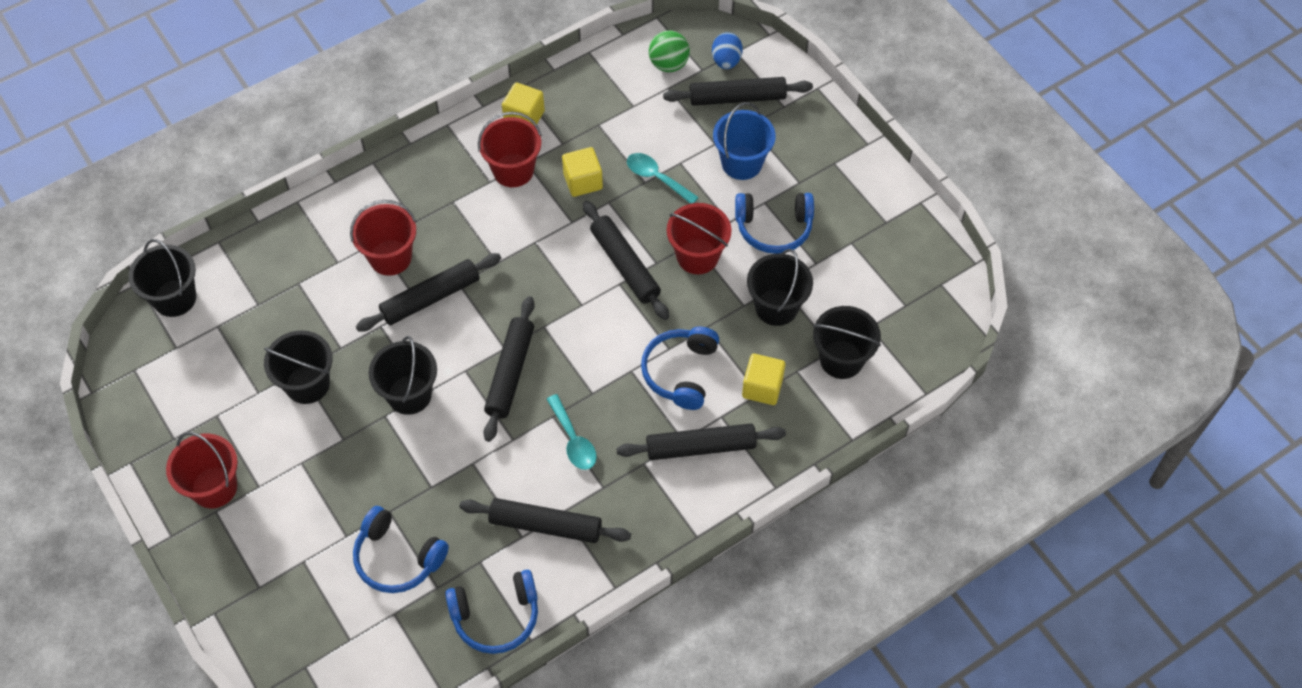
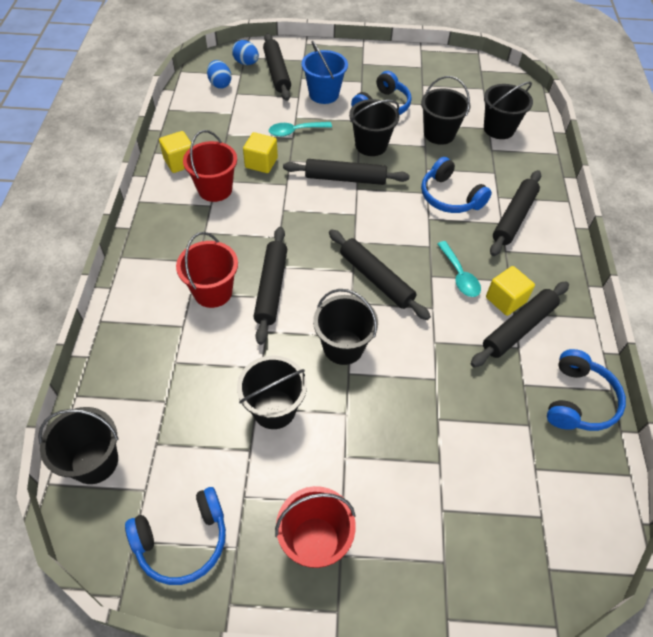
camera: 55 degrees left, 5 degrees down
(397, 558) = (485, 437): blue headphones -> blue headphones (183, 540)
(573, 440) = (459, 275): turquoise spoon -> turquoise spoon turned 60 degrees clockwise
(669, 64) = (220, 84): green ball -> blue egg
(697, 256) = (371, 145): red bucket -> black bucket
(737, 98) = (277, 72): black rolling pin -> black rolling pin turned 45 degrees counterclockwise
(762, 387) = (491, 169): yellow cube -> yellow cube (505, 300)

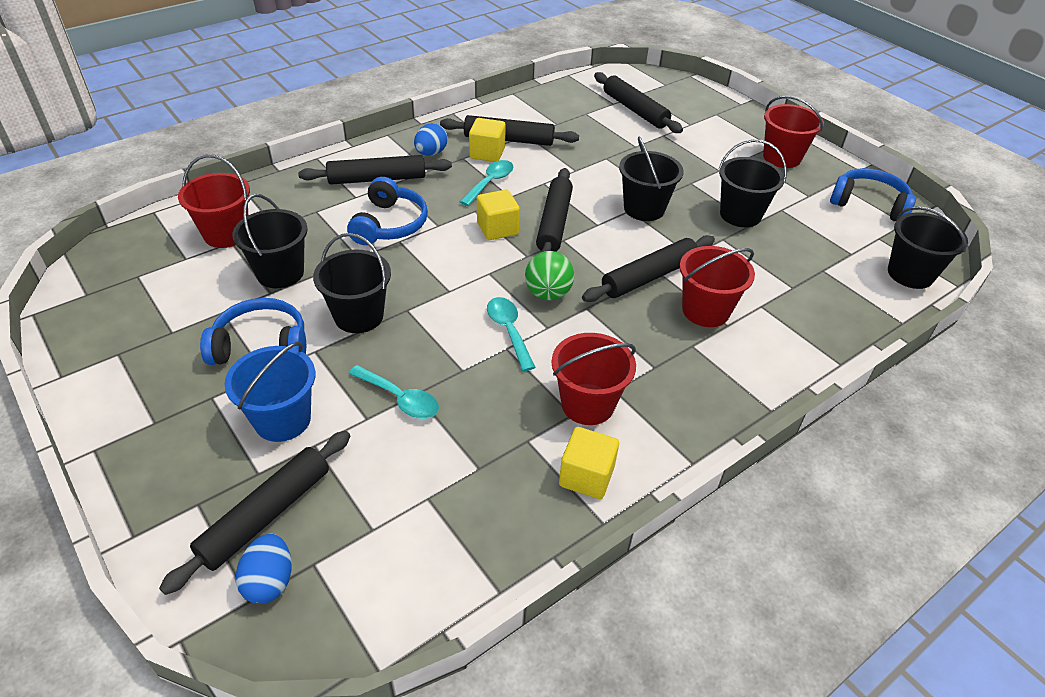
camera: 130 degrees left, 10 degrees down
(220, 84) = (367, 572): blue egg -> blue egg (431, 153)
(261, 163) = (496, 393): yellow cube -> yellow cube (497, 228)
(297, 193) = (509, 331): none -> turquoise spoon
(309, 228) = (548, 294): none -> green ball
(345, 178) = (442, 307): black rolling pin -> black rolling pin (635, 110)
(499, 129) = (226, 234): black bucket -> red bucket
(578, 400) = (539, 102): blue headphones -> none

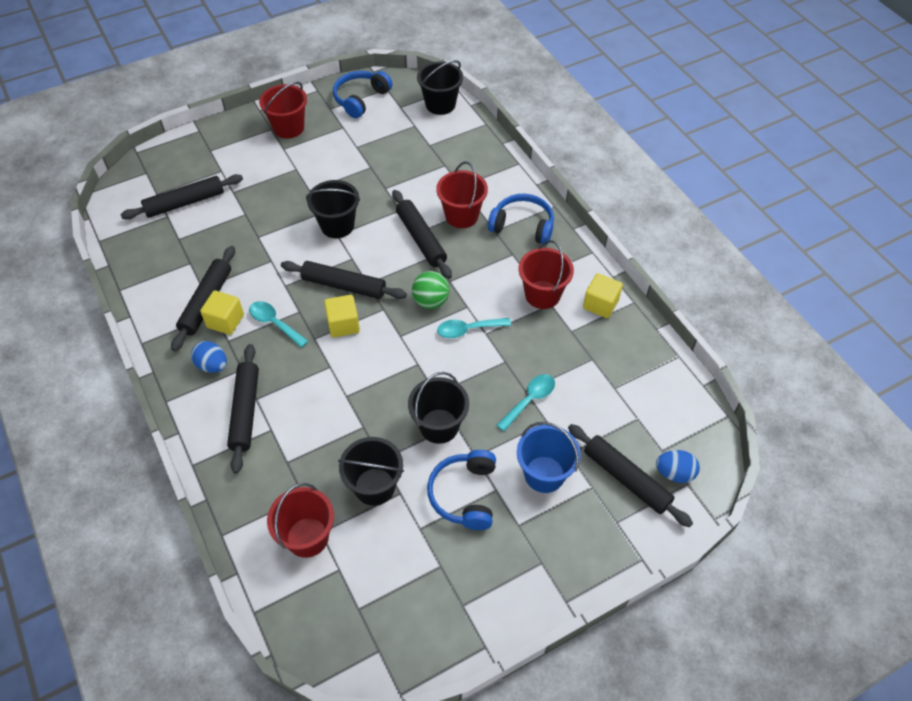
camera: 80 degrees left, 10 degrees up
(389, 224) = (320, 402): blue headphones -> blue headphones (522, 226)
(740, 215) = (358, 171): black bucket -> none

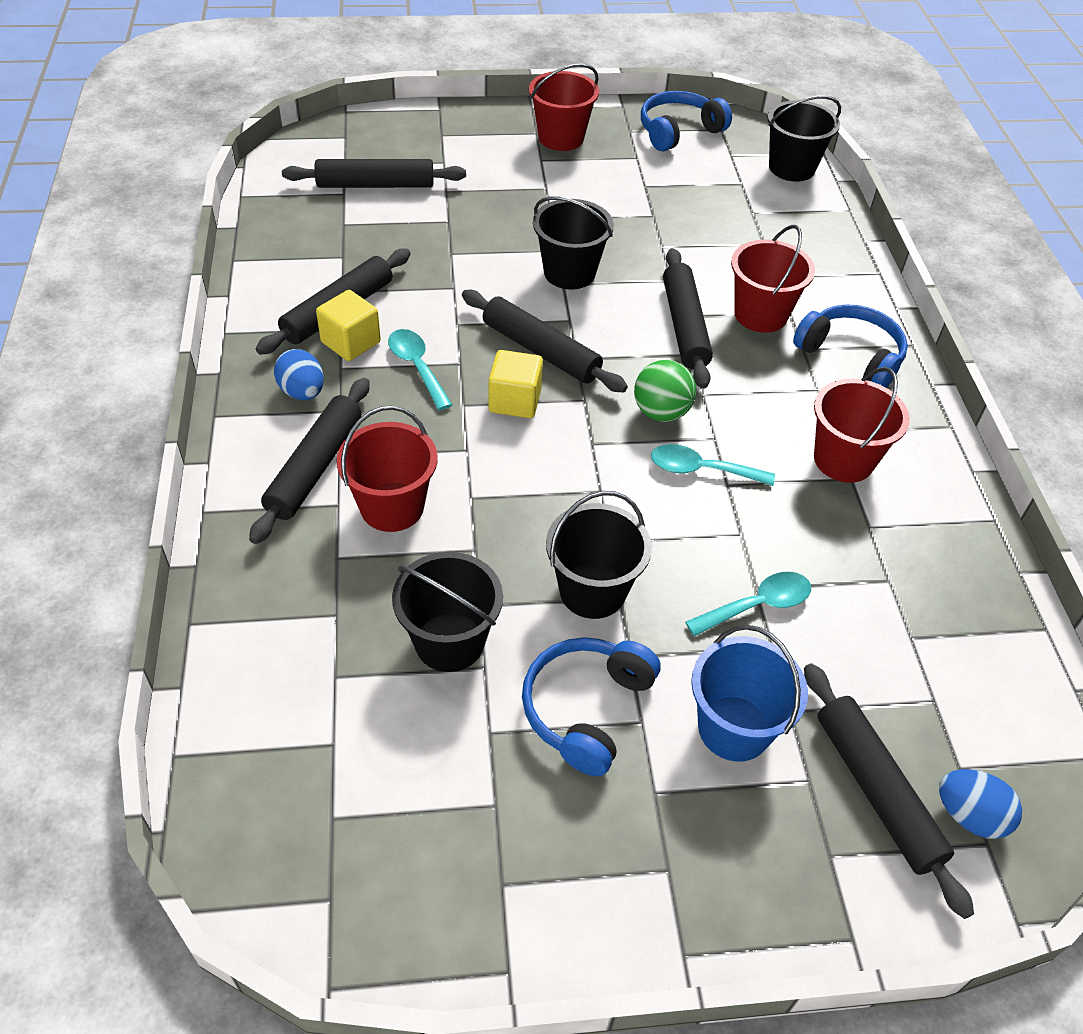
camera: 20 degrees right, 5 degrees down
(307, 537) = (311, 676): red bucket -> red bucket (392, 507)
(600, 304) = (936, 505): yellow cube -> none

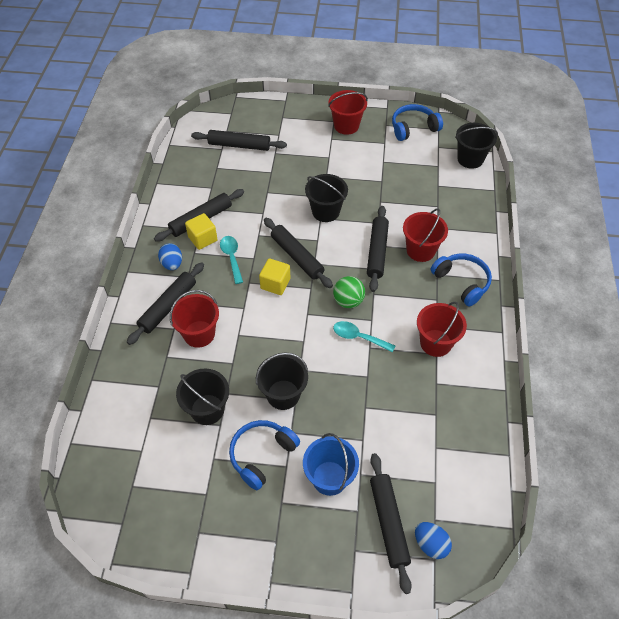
camera: 15 degrees right, 5 degrees up
(757, 605) = (362, 416): turquoise spoon -> none

